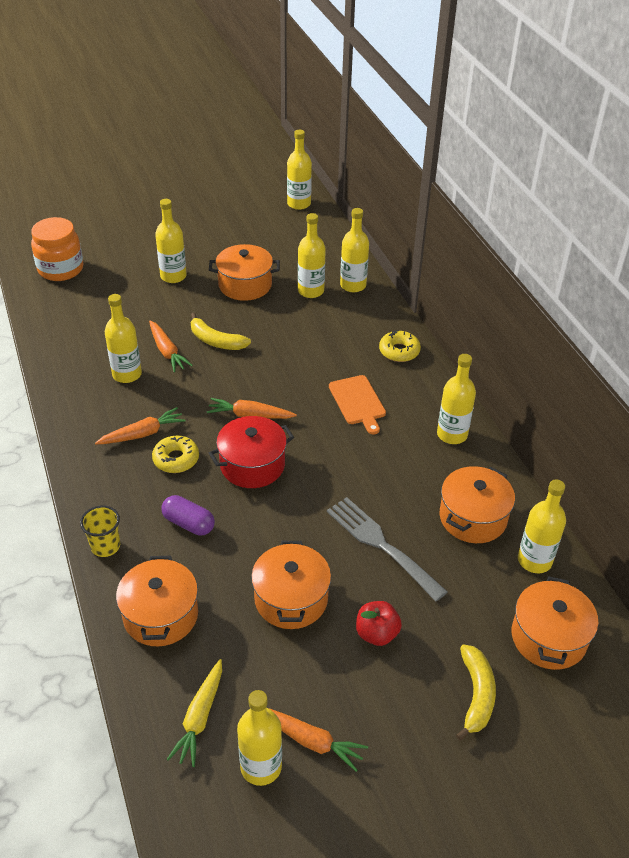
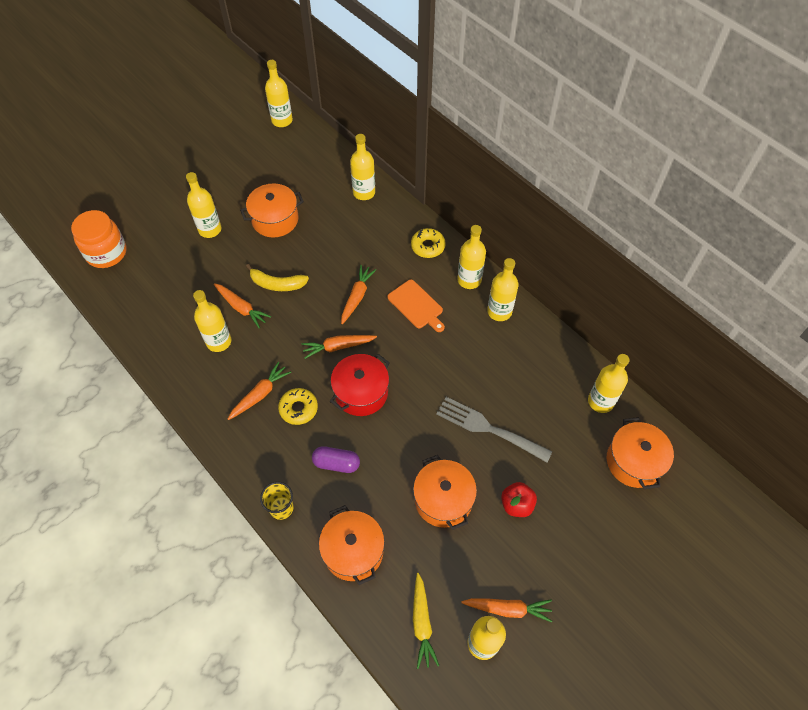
camera: 20 degrees left, 15 degrees up
(295, 375) = (357, 297): none -> orange carrot
(311, 291) = (332, 209): yellow bottle -> yellow bottle (469, 280)
(473, 517) = (544, 380): orange pot -> none
(476, 695) = (604, 527): yellow banana -> none

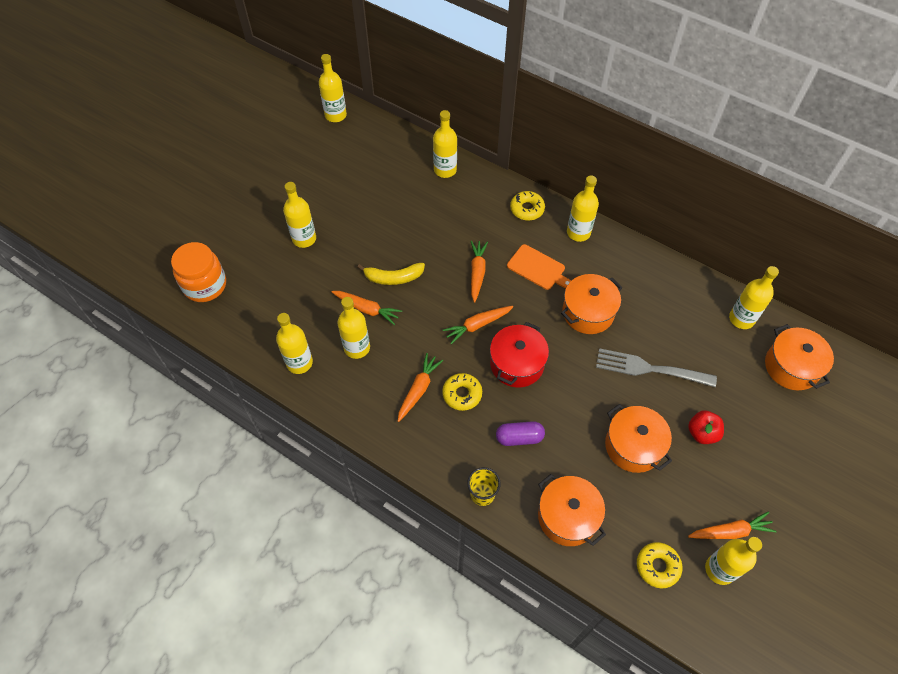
camera: 15 degrees left, 0 degrees up
(275, 219) = (367, 215): orange pot -> orange pot (588, 312)
(422, 623) = (657, 566): yellow carrot -> yellow donut
(499, 311) = (618, 256): yellow bottle -> yellow bottle (299, 363)

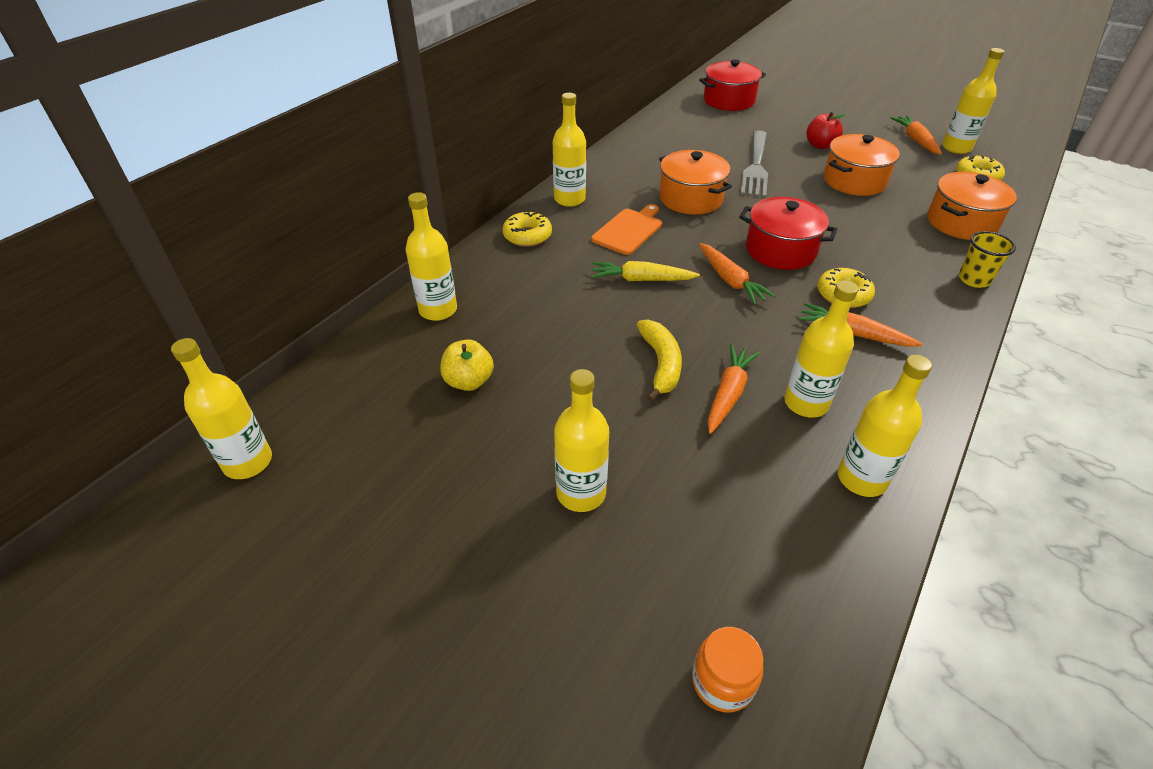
camera: 90 degrees left, 15 degrees down
(205, 285) = (722, 682): orange jar -> orange jar, size x0.58
(384, 189) = (469, 381): none -> yellow apple
(477, 273) = (641, 280): orange carrot -> yellow carrot
(519, 438) = (883, 251): purple capsule -> none
(741, 319) = (680, 117): yellow bottle -> none
(791, 367) = (729, 101): orange pot -> red pot

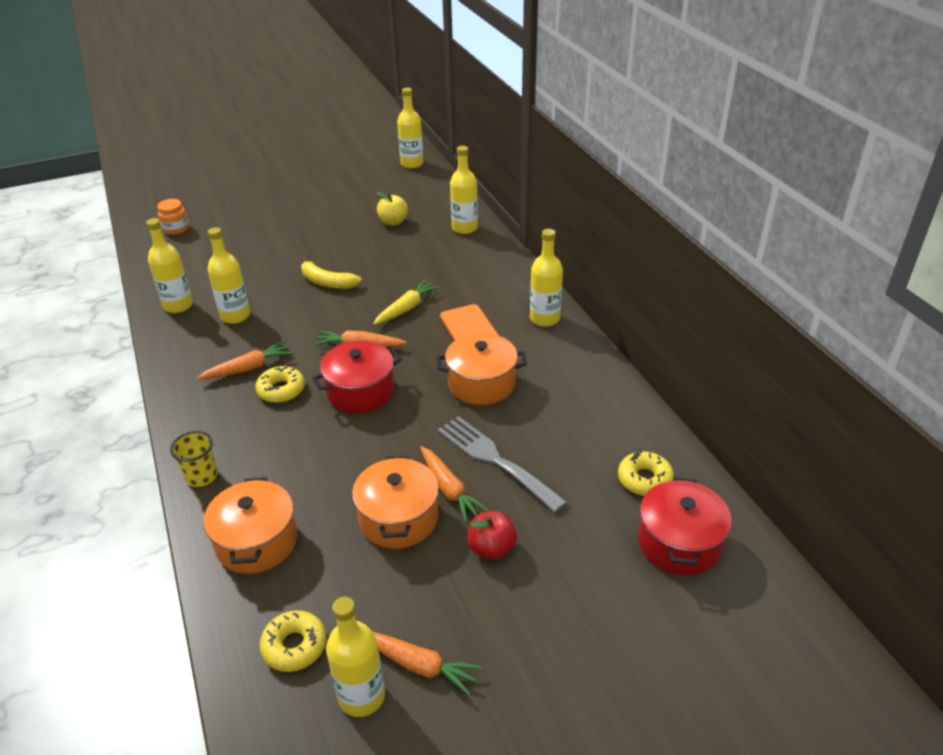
camera: 125 degrees right, 5 degrees down
(527, 236) = (511, 282): yellow donut -> yellow donut (644, 479)
(581, 493) = (287, 229): yellow bottle -> none
(728, 394) = (277, 294): orange carrot -> orange carrot (449, 489)

